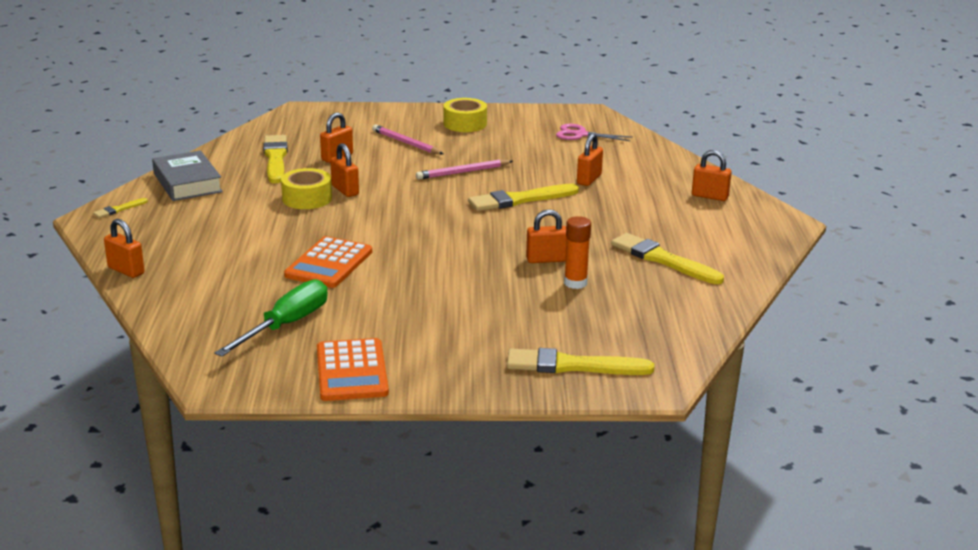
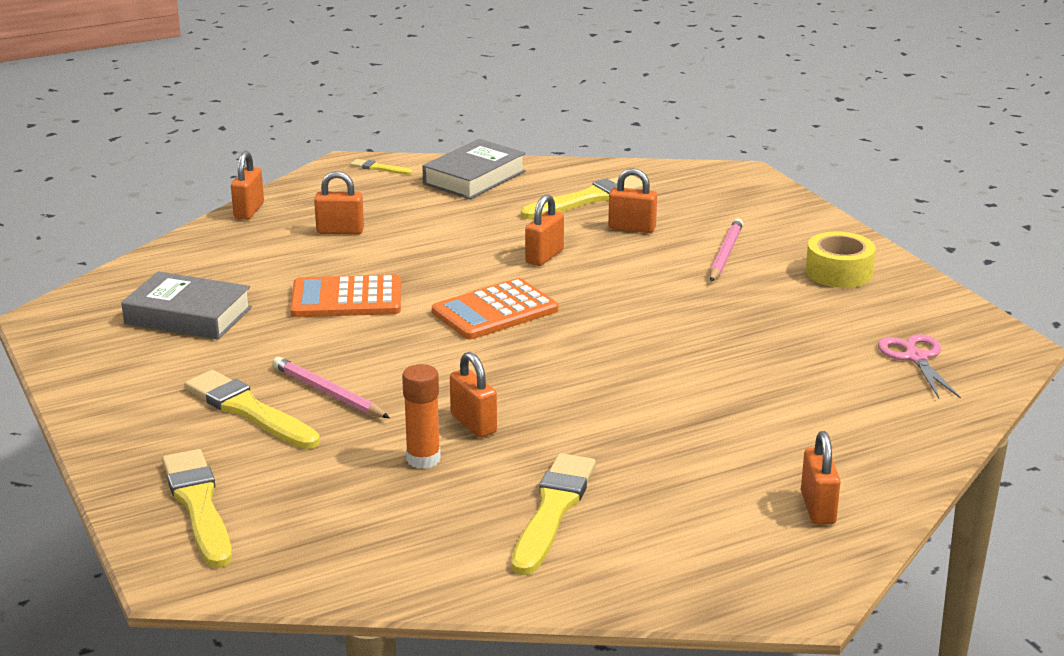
camera: 65 degrees right, 0 degrees up
(286, 325) = (188, 315): green screwdriver -> grey book
(307, 198) = (500, 243): yellow tape -> none
(352, 371) = (110, 375): orange calculator -> orange calculator (495, 311)
(463, 172) = (678, 309): pink pencil -> pink pencil (328, 393)
(520, 199) = (637, 365): yellow brush -> yellow brush (249, 411)
(589, 179) = (761, 398): orange padlock -> orange padlock (340, 231)

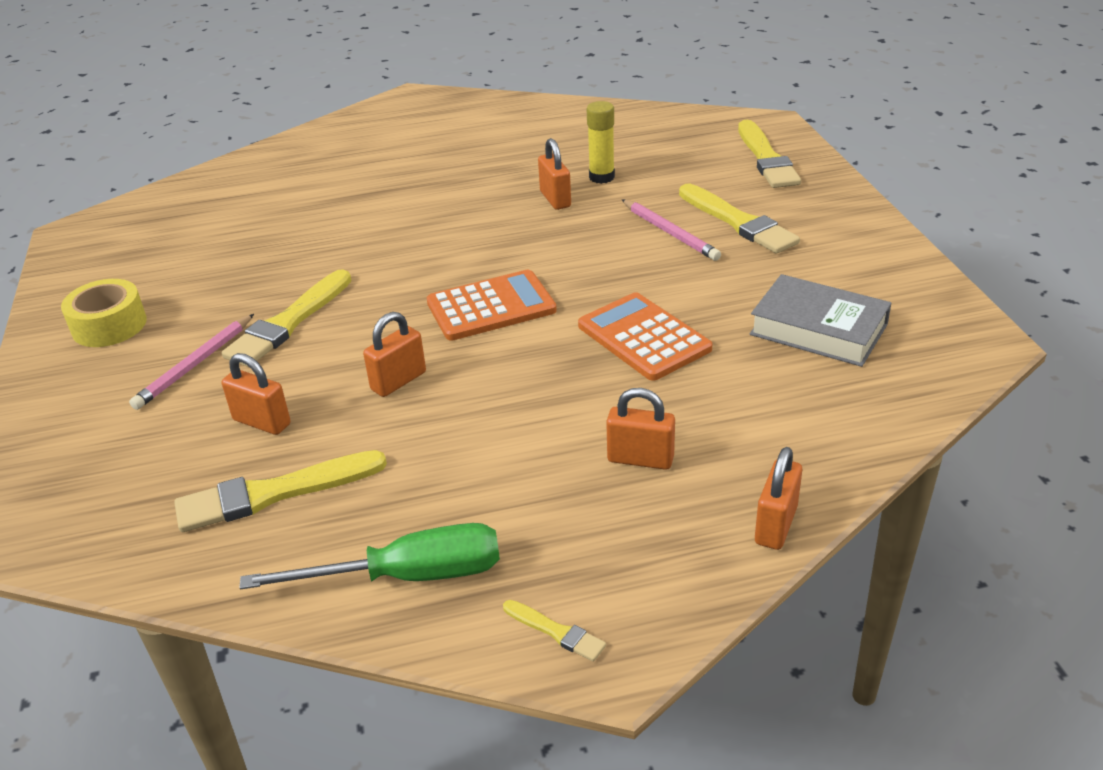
camera: 165 degrees left, 10 degrees up
(346, 299) = (643, 337): orange calculator -> orange calculator turned 135 degrees counterclockwise
(423, 459) = (601, 177): orange glue stick -> yellow glue stick
(474, 178) = (407, 576): grey book -> green screwdriver
(553, 511) = (524, 142): yellow brush -> yellow brush (289, 322)
(818, 508) = (356, 134): orange padlock -> none
(915, 358) = (162, 227): pink scissors -> none

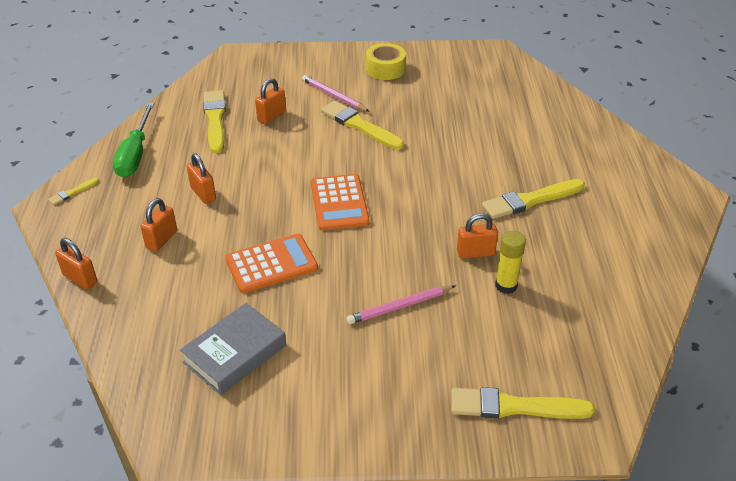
camera: 100 degrees right, 5 degrees up
(398, 381) = (281, 161): orange padlock -> orange padlock (203, 193)
(738, 222) = (401, 352): yellow brush -> yellow brush (530, 200)

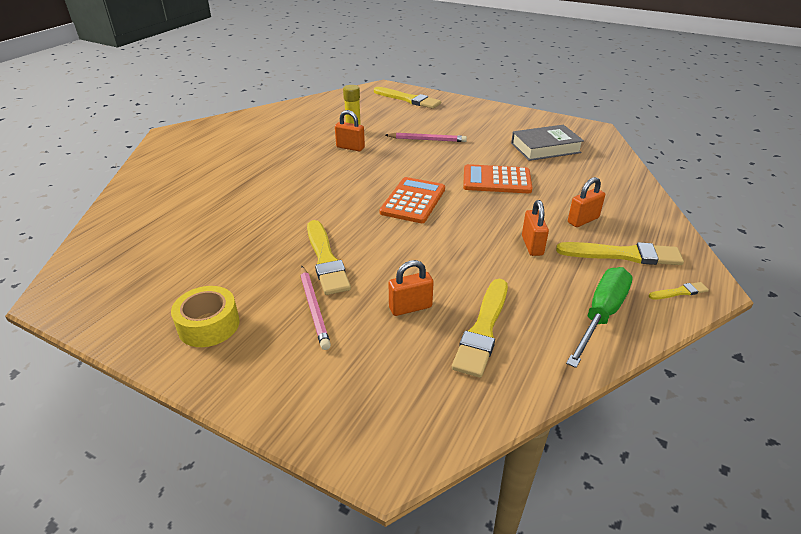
camera: 150 degrees left, 5 degrees down
(80, 278) = (659, 214): orange padlock -> none
(530, 200) = (272, 160): yellow brush -> yellow brush (623, 255)

